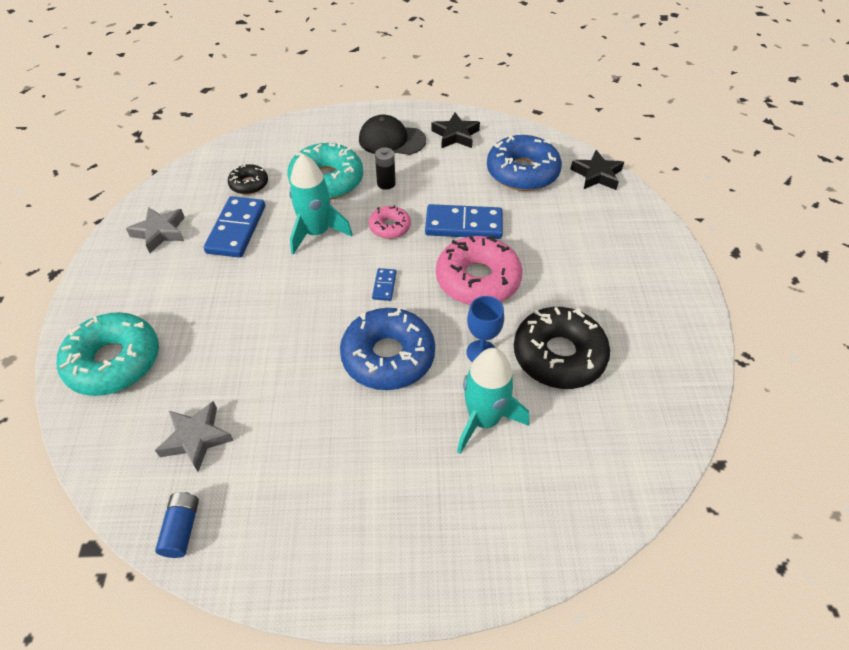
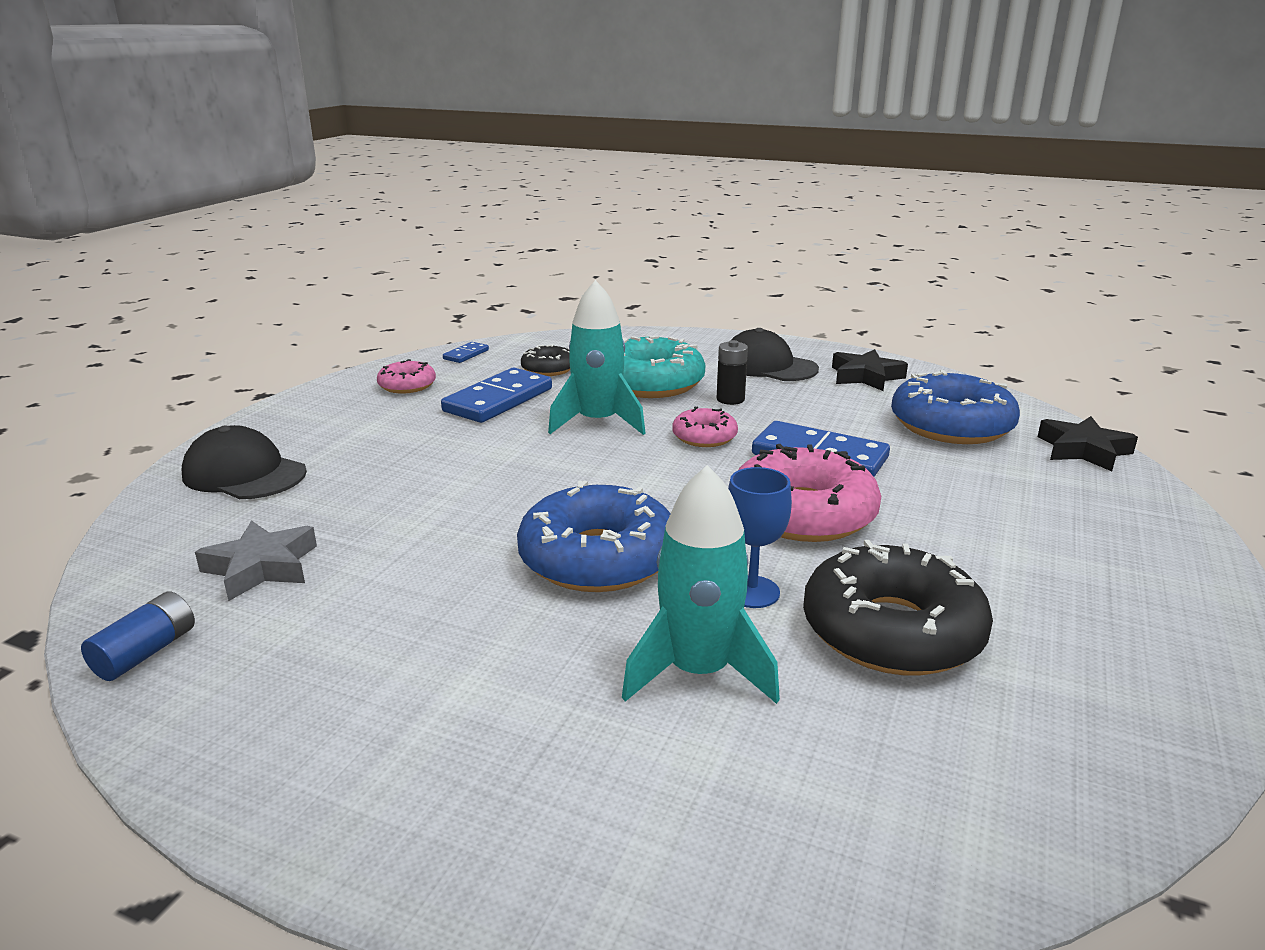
camera: 25 degrees right, 25 degrees down
(114, 361) = (244, 474): turquoise donut -> black cap
(160, 232) = (407, 385): grey star -> pink donut
(384, 285) = (651, 488): blue domino -> blue domino (466, 355)

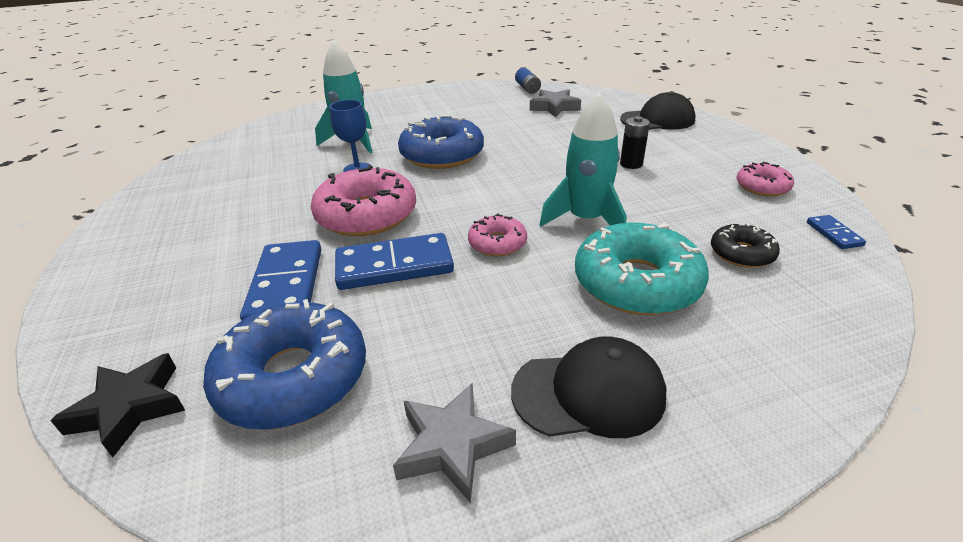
camera: 140 degrees right, 10 degrees up
(498, 400) = (683, 205): blue domino -> blue domino (286, 285)
(730, 399) = (540, 299): black battery -> black battery (631, 164)
(866, 376) = (452, 446): black star -> grey star
(892, 631) = (282, 179): black donut -> none

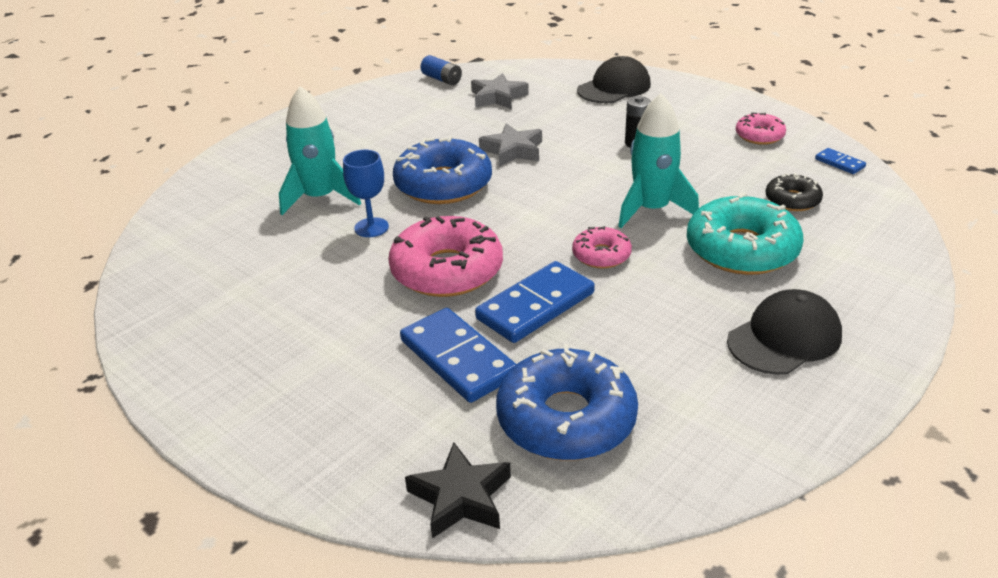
camera: 30 degrees left, 0 degrees up
(452, 446) = (734, 407): grey star -> grey star (513, 150)

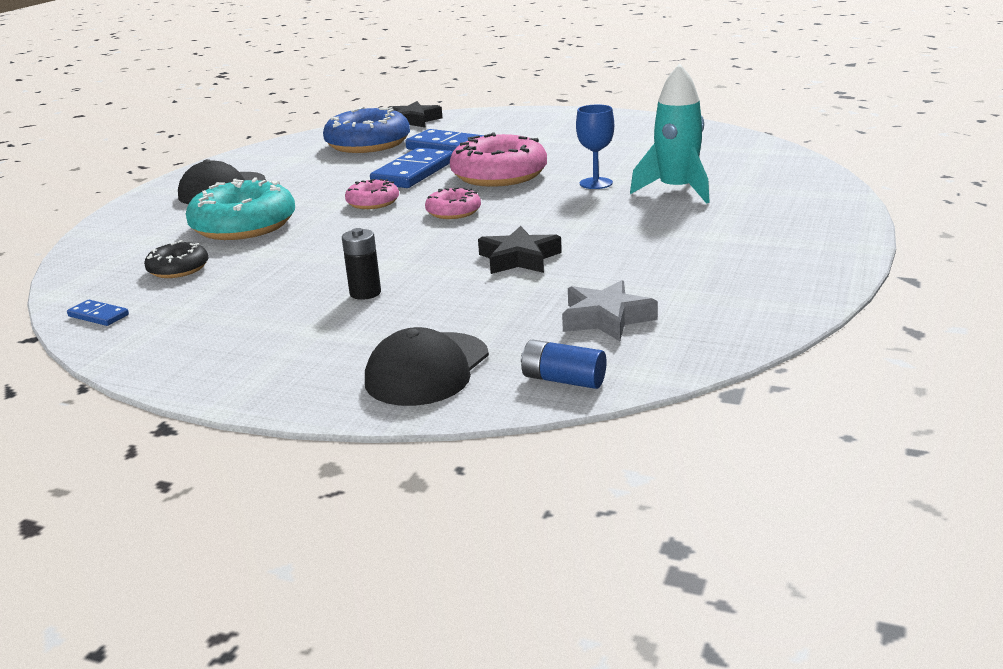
camera: 160 degrees right, 10 degrees down
(442, 79) = (732, 331): blue battery -> blue battery (563, 380)
(443, 184) = (566, 219): blue donut -> none
(513, 150) = (519, 259): grey star -> black star
(651, 210) = (333, 237): turquoise rocket -> none
(759, 136) = (192, 332): pink donut -> pink donut (453, 212)

